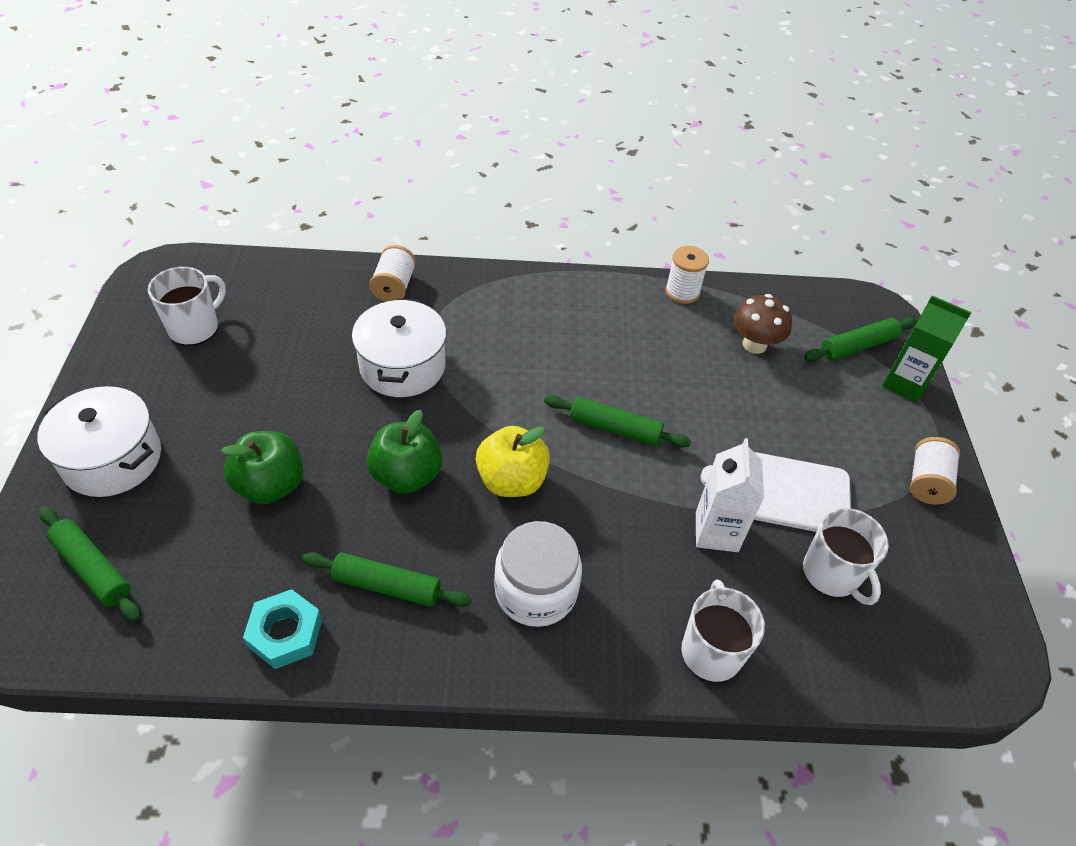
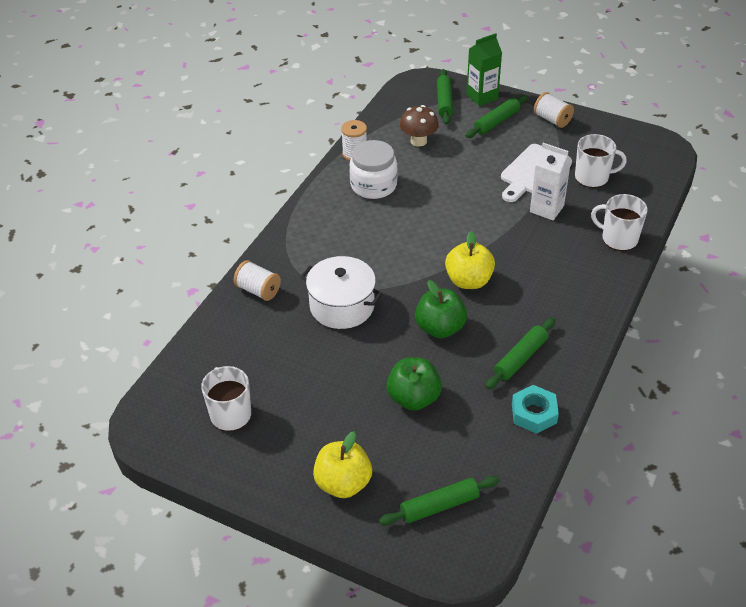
camera: 60 degrees left, 5 degrees down
(112, 459) = (343, 483): white pot -> yellow apple
(536, 591) = (552, 294): white jar -> white jar (373, 185)
(615, 428) = (452, 223): green rolling pin -> green rolling pin (497, 122)

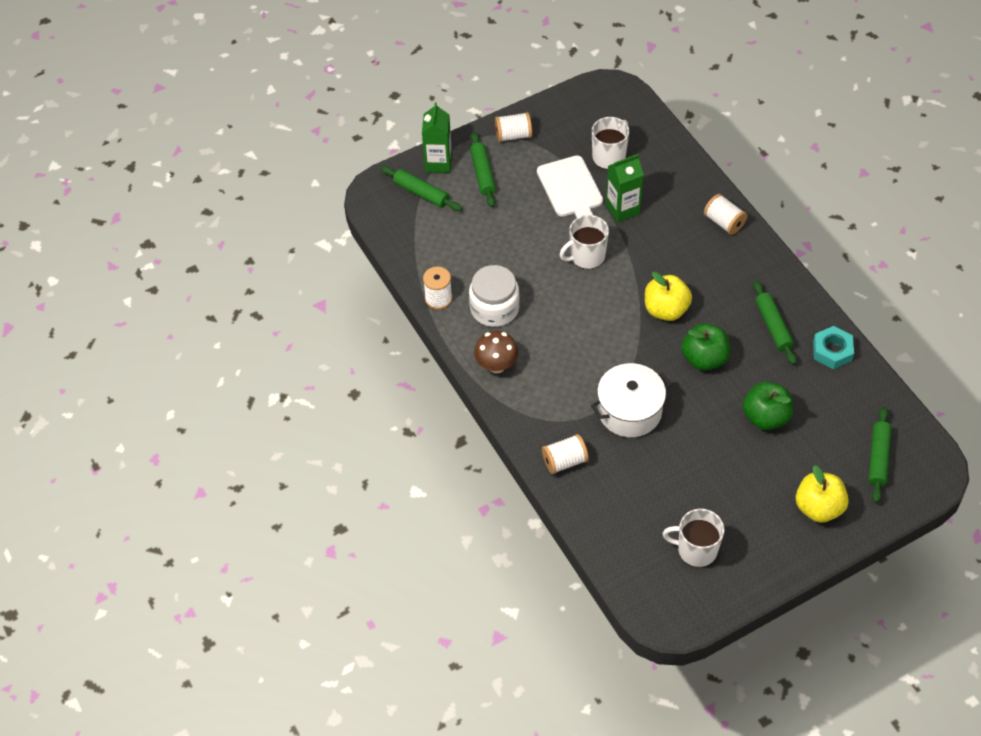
camera: 55 degrees left, 10 degrees up
(418, 141) = (461, 243): brown mushroom -> brown mushroom (496, 365)
(546, 209) = (622, 209): white carton -> green carton
(601, 275) = (724, 222): none -> white spool
(618, 238) = (693, 186): white mug -> white mug (586, 256)

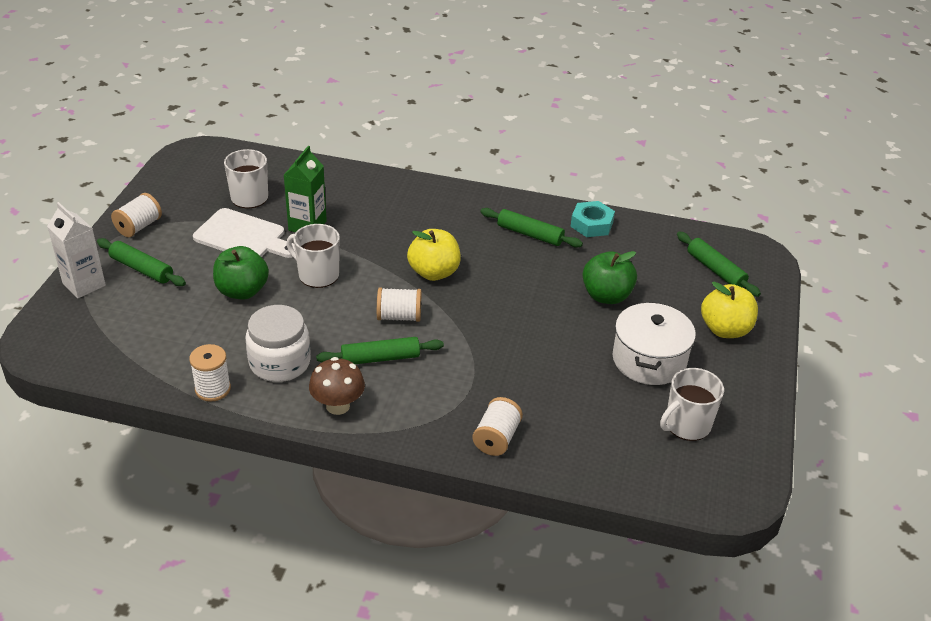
camera: 50 degrees left, 15 degrees down
(421, 193) = (93, 317): green rolling pin -> green rolling pin (380, 358)
(438, 163) = (84, 284): green carton -> white carton
(586, 256) = (317, 275): white mug -> white mug turned 105 degrees clockwise
(629, 411) = (500, 362): white pot -> white pot (649, 360)
(704, 359) = (508, 287): green apple -> green apple (242, 291)
(724, 222) = (402, 190): white spool -> white spool (399, 316)

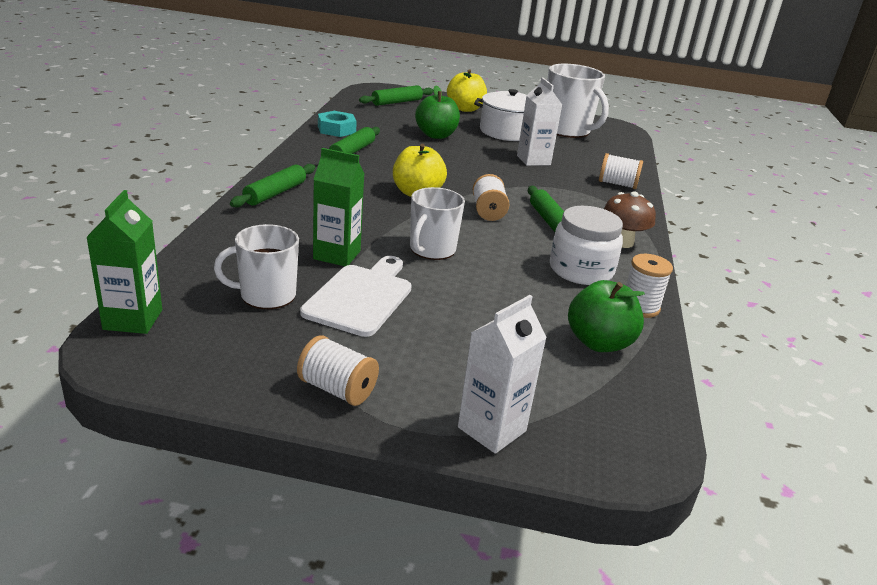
camera: 95 degrees left, 10 degrees down
(142, 269) = (443, 376): green rolling pin -> green rolling pin (275, 193)
(225, 152) = (133, 319): none -> green carton
(242, 291) = (472, 295): green apple -> green apple (599, 343)
(553, 371) = (533, 160): none -> white carton
(687, 425) = (567, 130): white mug -> white mug, size x1.55

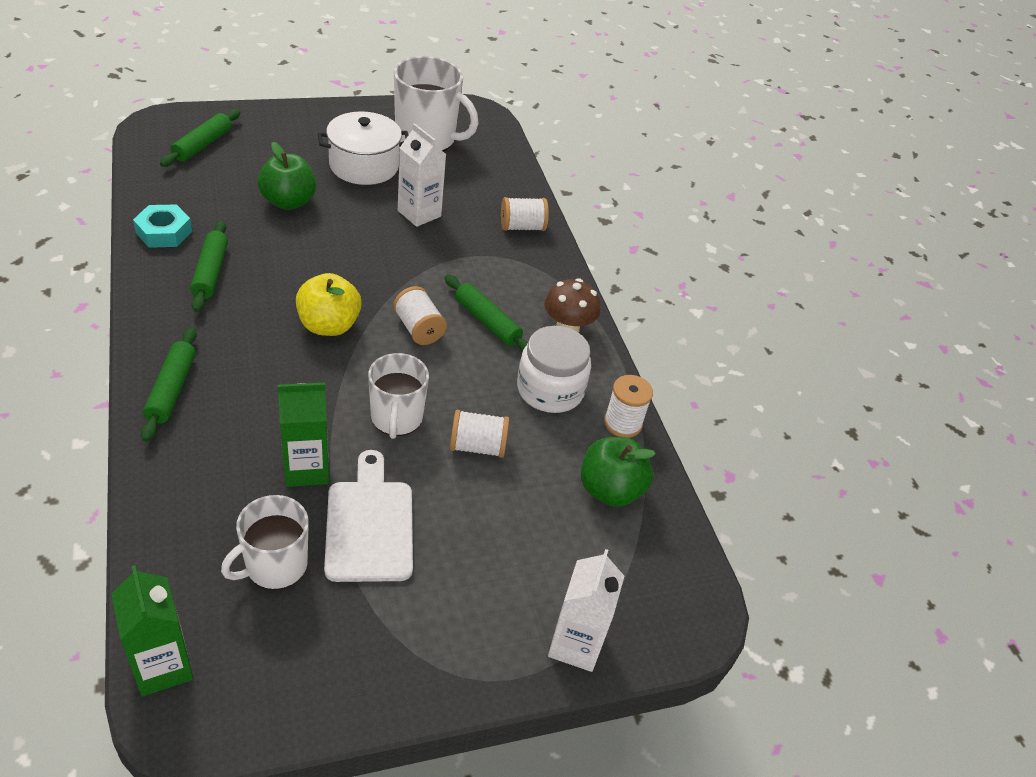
camera: 30 degrees left, 15 degrees up
(337, 389) = (423, 662): white spool -> white spool (477, 446)
(465, 109) = (292, 132): yellow apple -> none

